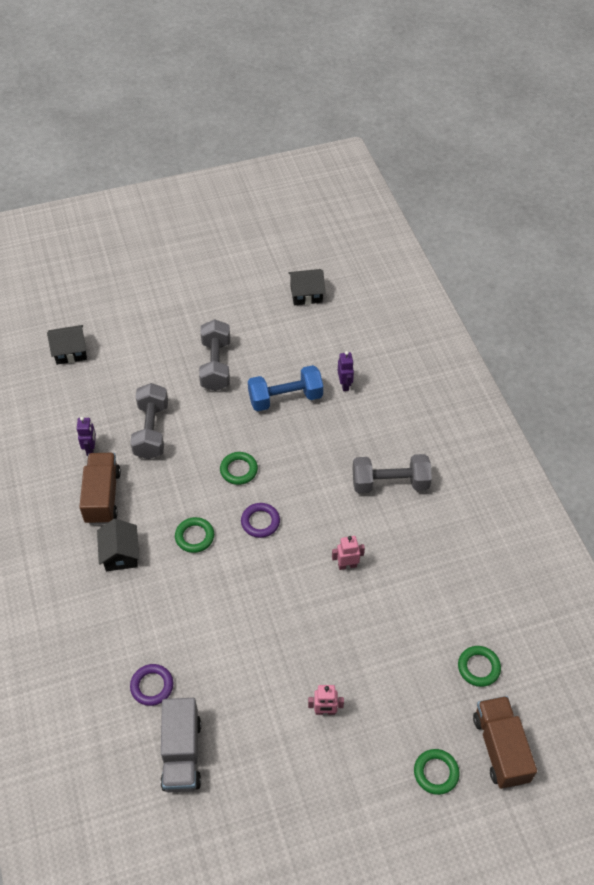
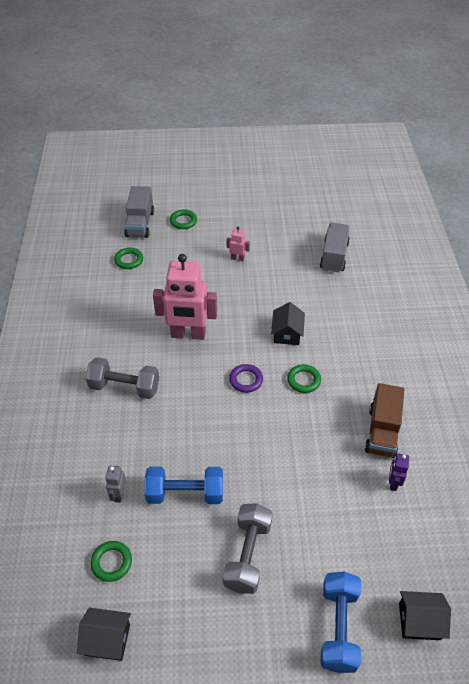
camera: 165 degrees left, 5 degrees down
(120, 554) = (367, 380): black house -> black house (287, 333)
(134, 335) = (338, 627): none -> blue dumbbell
(151, 431) = (330, 489): grey dumbbell -> none
(152, 686) = (349, 292): purple ring -> none
(239, 470) = (252, 428): green ring -> green ring (111, 562)
(345, 384) = (119, 494): purple robot -> grey robot
(347, 565) = (188, 334): pink robot -> pink robot, size x2.34
(500, 748) = (140, 224): brown truck -> grey truck

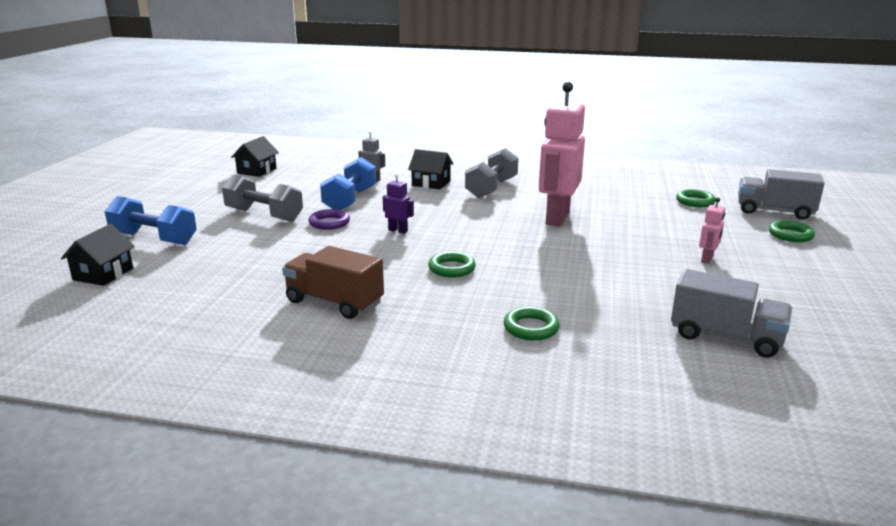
camera: 105 degrees right, 25 degrees down
(111, 562) = (313, 175): green ring -> green ring (531, 328)
(246, 380) = (471, 238): purple ring -> purple ring (329, 223)
(287, 333) = (540, 270): black house -> black house (431, 183)
(393, 483) = (258, 294): purple robot -> purple robot (398, 231)

